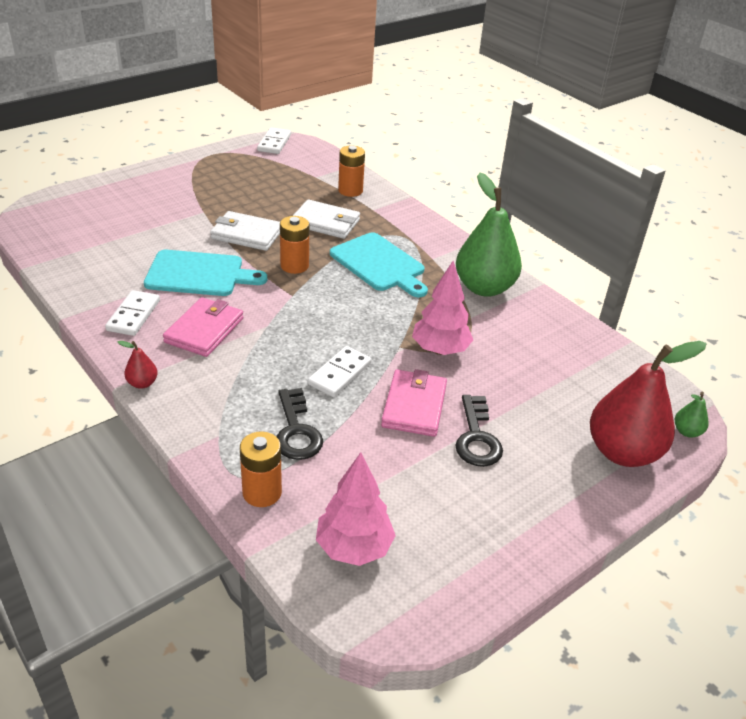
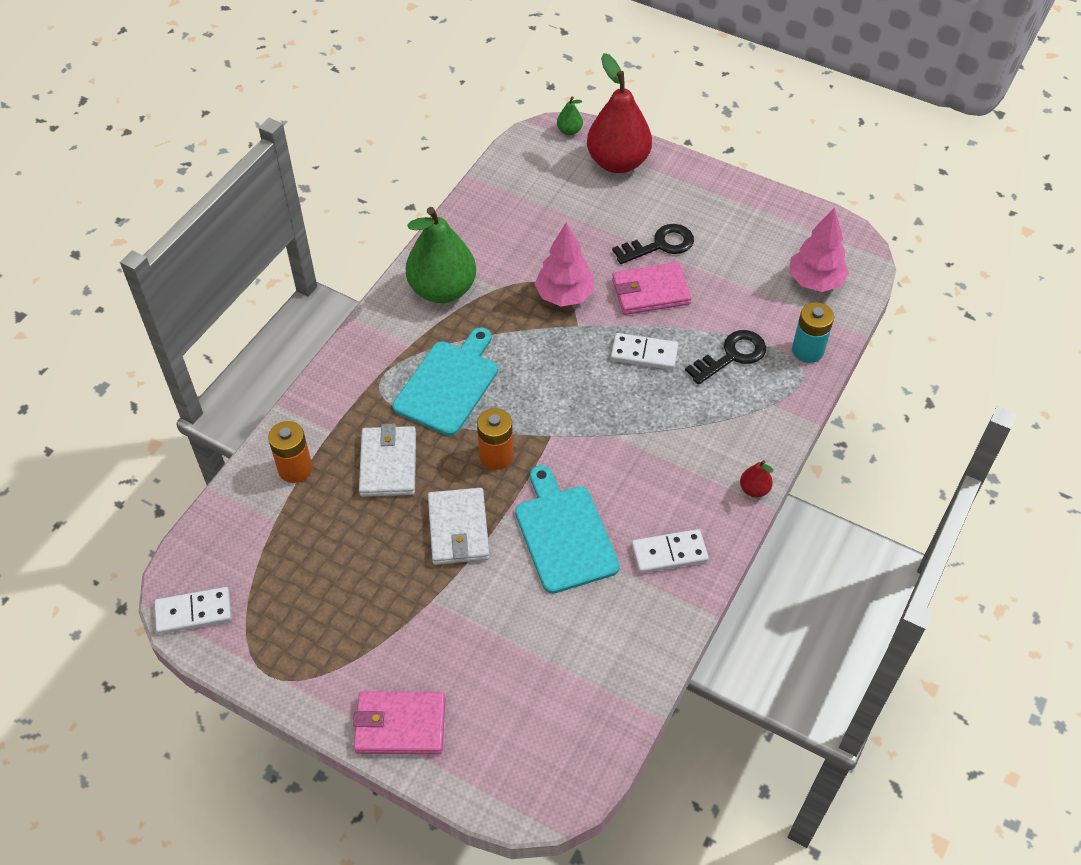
camera: 110 degrees left, 15 degrees up
(204, 330) = (652, 481): pink wallet -> pink wallet (400, 725)
(262, 492) = (807, 350): orange battery -> turquoise battery

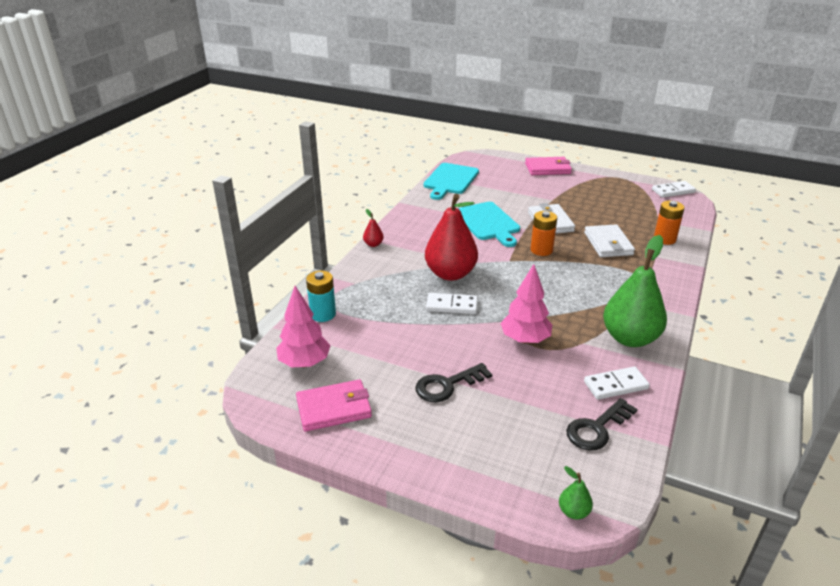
camera: 175 degrees right, 20 degrees down
(449, 384) = (591, 281): turquoise cutting board -> turquoise cutting board (450, 180)
(618, 162) = (505, 472): red pear -> red pear (450, 274)
(650, 292) = (452, 346): pink wallet -> pink wallet (334, 408)
(669, 553) = (425, 219): white domino -> white domino (615, 385)
(731, 356) = (383, 308): black key -> black key (597, 428)

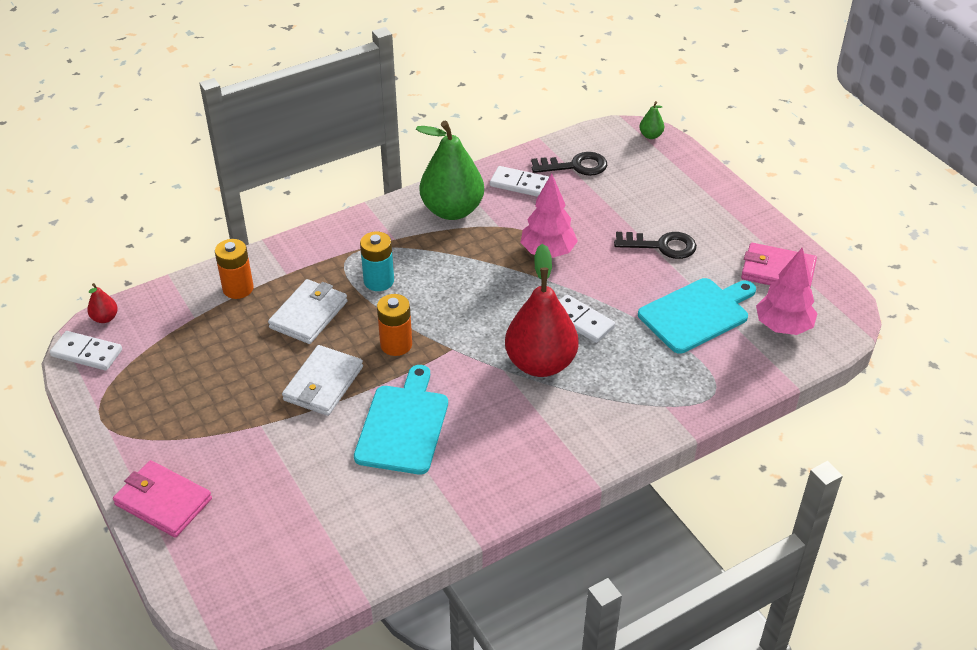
camera: 145 degrees left, 10 degrees up
(323, 314) = (732, 377): turquoise battery -> turquoise battery (379, 281)
(373, 244) = (594, 464): red pear -> red pear (105, 318)
(450, 180) = (346, 560): turquoise cutting board -> turquoise cutting board (697, 314)

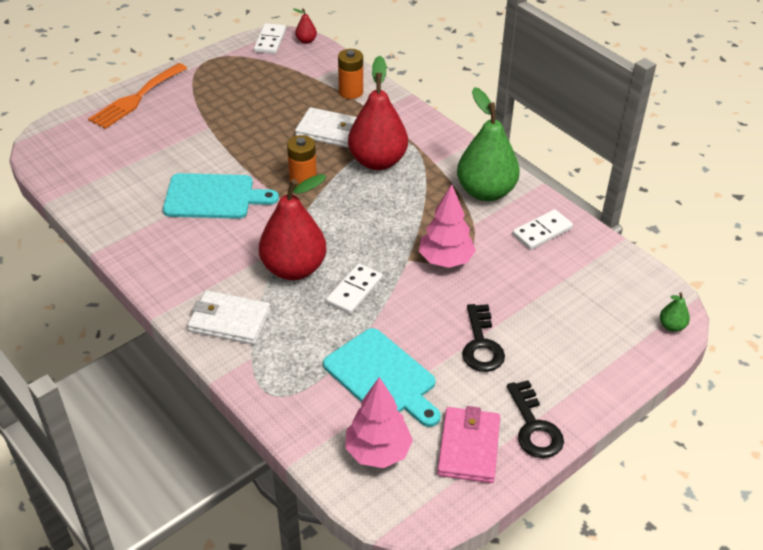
camera: 80 degrees right, 0 degrees up
(163, 501) = (136, 98): pink wallet -> orange fork
(323, 384) = (254, 150): white wallet -> white wallet (229, 320)
(379, 281) = (377, 161): turquoise battery -> red pear
(520, 184) = (542, 231): white domino -> white domino turned 45 degrees clockwise
(575, 166) = (588, 269): black key -> black key (534, 426)

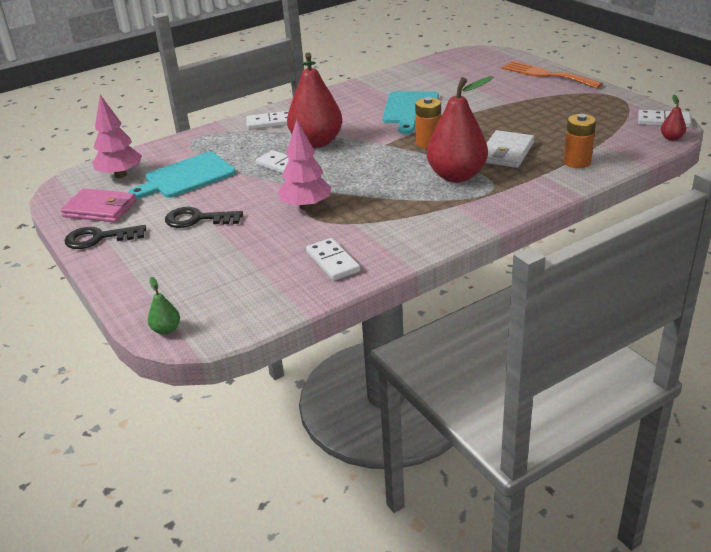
camera: 100 degrees right, 10 degrees down
(229, 320) = (270, 123): white wallet -> white domino
(485, 192) = (403, 232): green pear -> none

